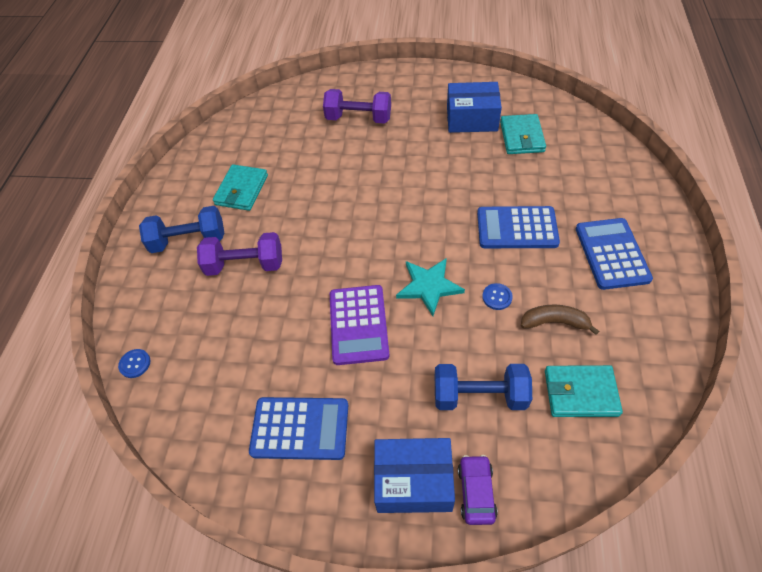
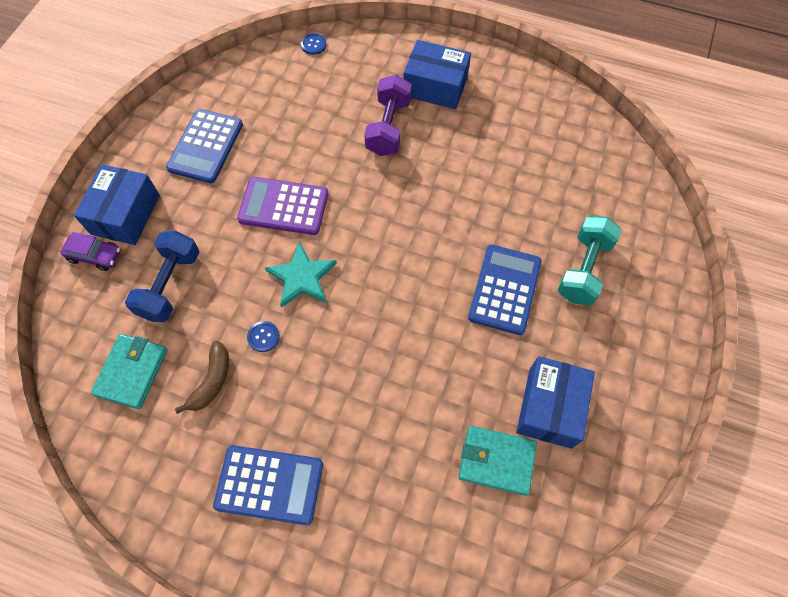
camera: 100 degrees right, 10 degrees up
(189, 240) = (435, 86): blue dumbbell -> blue box
(242, 190) = (491, 134): turquoise wallet -> none
(358, 118) = (583, 269): purple dumbbell -> turquoise dumbbell
(517, 228) = (344, 392): blue calculator -> blue calculator (504, 289)

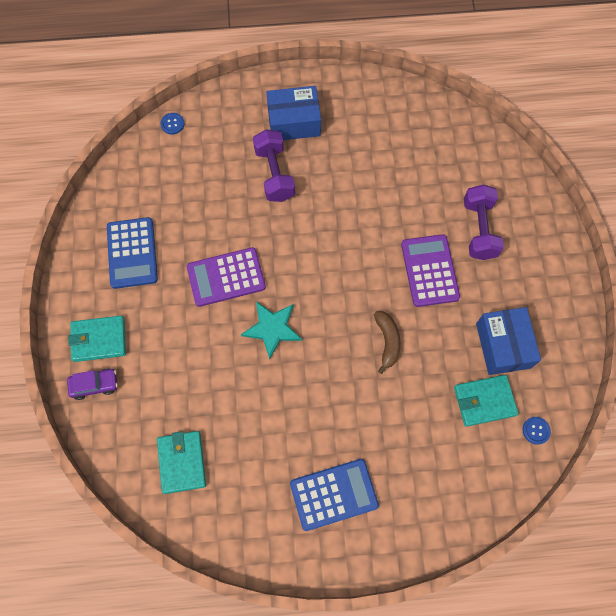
camera: 25 degrees left, 5 degrees up
(125, 214) = (99, 340): blue box -> turquoise wallet
(170, 285) = (171, 381): blue dumbbell -> none
(212, 381) = (248, 440): brown banana -> brown banana (387, 341)
(263, 337) = (268, 388): blue button -> blue button (536, 430)
(504, 289) = (429, 270): blue calculator -> purple calculator
(583, 269) = (479, 229): turquoise dumbbell -> purple dumbbell

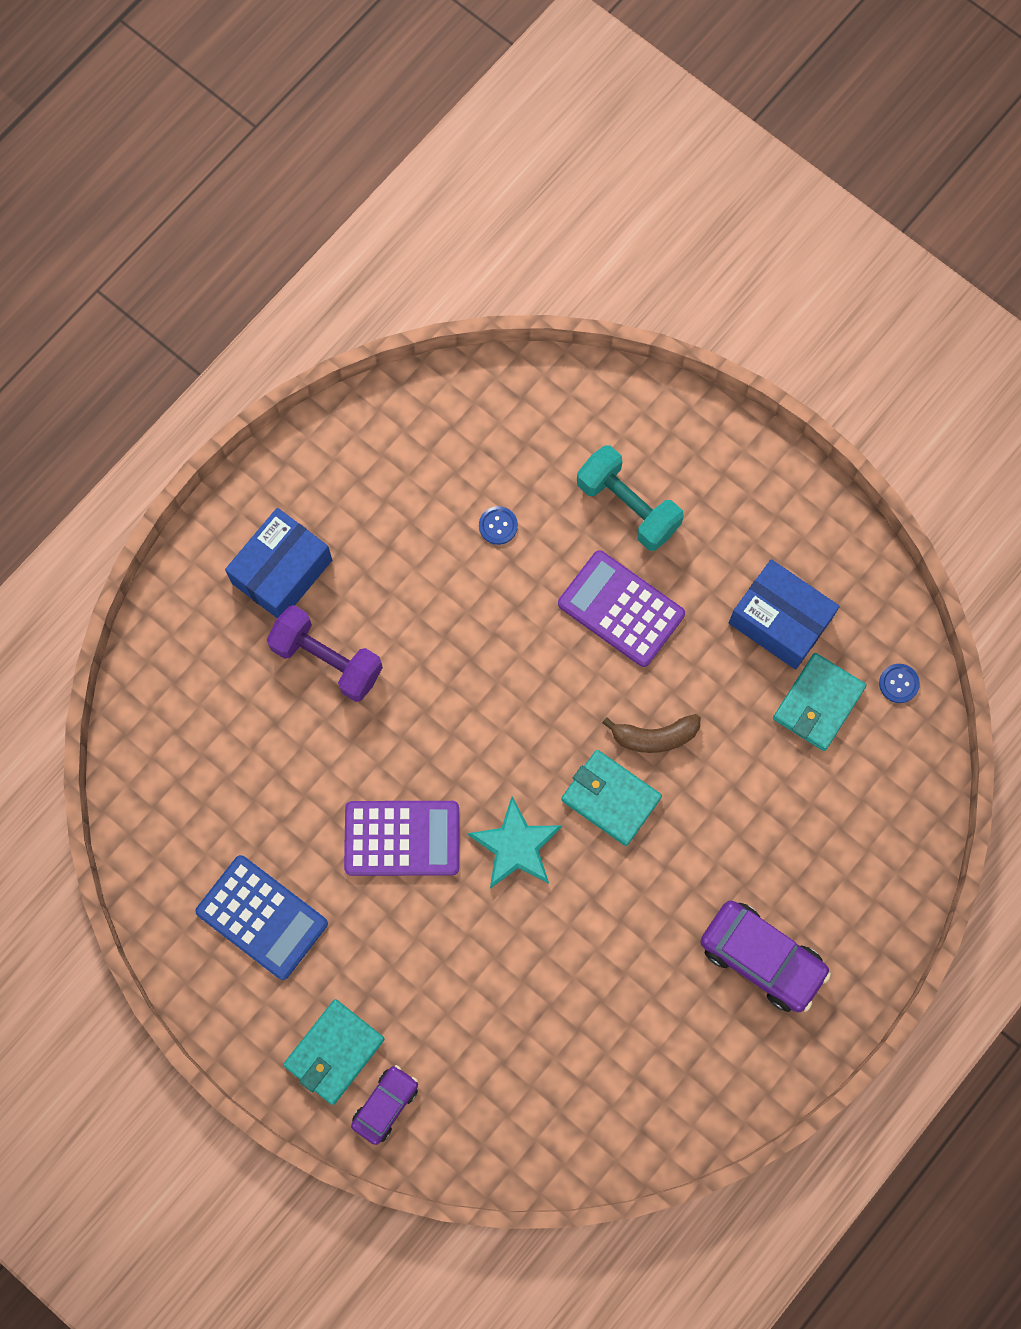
camera: 45 degrees left, 5 degrees up
(172, 124) = (135, 714): blue button -> blue button (498, 526)
(182, 462) = (571, 1088): turquoise wallet -> turquoise wallet (610, 799)
(226, 277) = (402, 838): purple calculator -> purple calculator turned 120 degrees counterclockwise
(334, 494) = (762, 958): blue calculator -> purple car
(387, 341) = (655, 737): brown banana -> brown banana turned 135 degrees clockwise
(479, 229) = (628, 506): purple dumbbell -> turquoise dumbbell

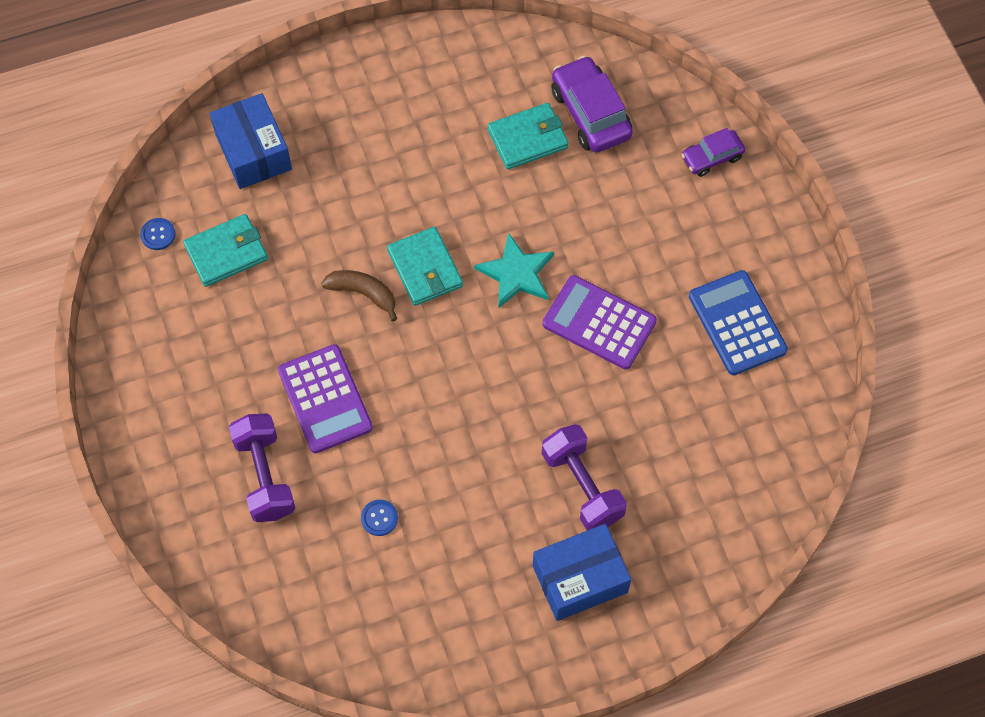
camera: 150 degrees left, 10 degrees down
(334, 1052) = (730, 208): turquoise wallet -> turquoise wallet (527, 138)
(628, 506) = (265, 476): turquoise dumbbell -> purple dumbbell
(762, 958) = (388, 113): purple car -> purple car (590, 113)
(780, 621) = (211, 324): blue box -> blue box (253, 152)

